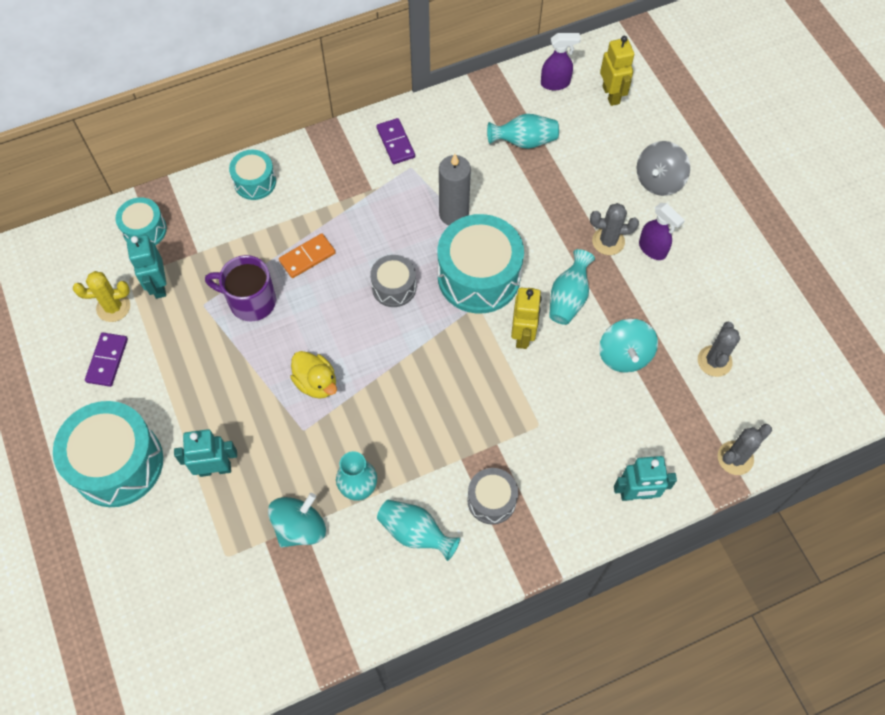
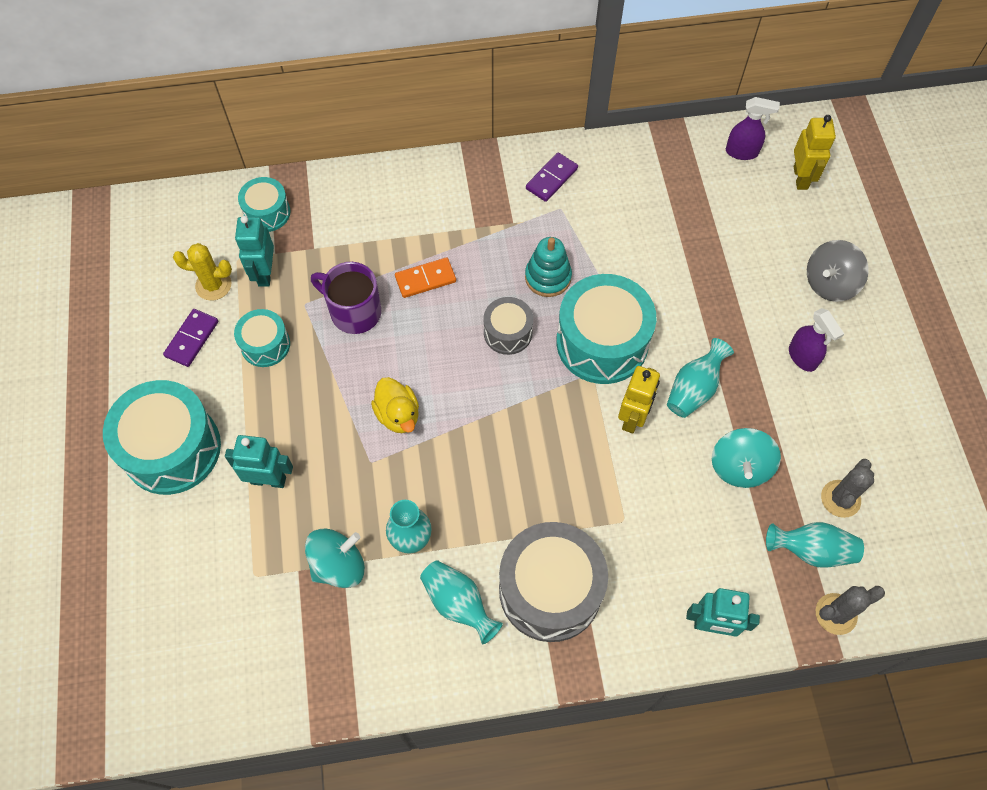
camera: 15 degrees right, 0 degrees up
(255, 182) = (393, 188): turquoise drum -> turquoise drum (265, 345)
(396, 143) = (551, 179): purple domino -> purple domino turned 45 degrees clockwise
(416, 230) = (548, 277): none -> turquoise stacking toy
(453, 214) = (593, 269): grey candle -> none
(491, 500) = (550, 590): grey drum -> grey drum, size x1.88
(524, 141) = (690, 208): turquoise vase -> turquoise vase (811, 550)
(608, 241) = (755, 337): grey cactus -> none

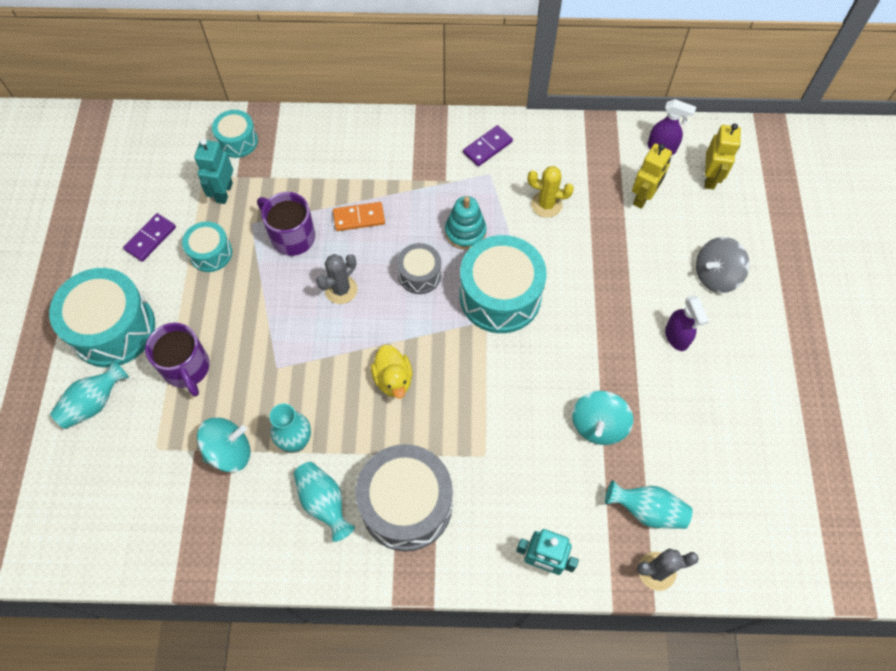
camera: 10 degrees right, 0 degrees up
(213, 285) = (179, 196): yellow cactus -> yellow cactus (546, 204)
(268, 480) = (187, 368): turquoise robot -> purple mug
(398, 415) = (309, 331): yellow duck -> yellow duck (393, 379)
(633, 418) = (512, 366): yellow robot -> yellow robot (643, 197)
(694, 389) = (573, 350): turquoise vase -> turquoise vase (94, 403)
(840, 499) = (683, 469): grey cactus -> grey cactus (341, 290)

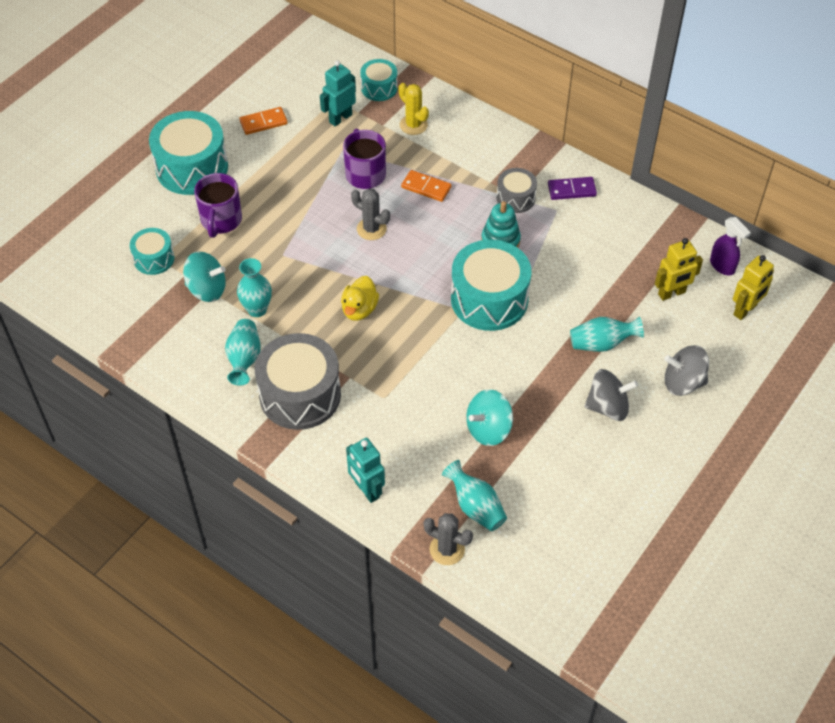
camera: 35 degrees right, 10 degrees down
(94, 403) = (143, 208): turquoise vase -> turquoise vase (602, 343)
(150, 238) = (263, 122): purple domino -> orange domino
(210, 253) = (297, 154): turquoise drum -> turquoise drum (154, 259)
(341, 290) = (371, 229): grey cactus -> grey cactus turned 45 degrees clockwise
(419, 275) = (439, 251): grey drum -> grey drum (515, 198)
(546, 204) = (584, 256): yellow cactus -> yellow cactus (413, 125)
(676, 337) = (608, 407): purple spray bottle -> grey spinning top

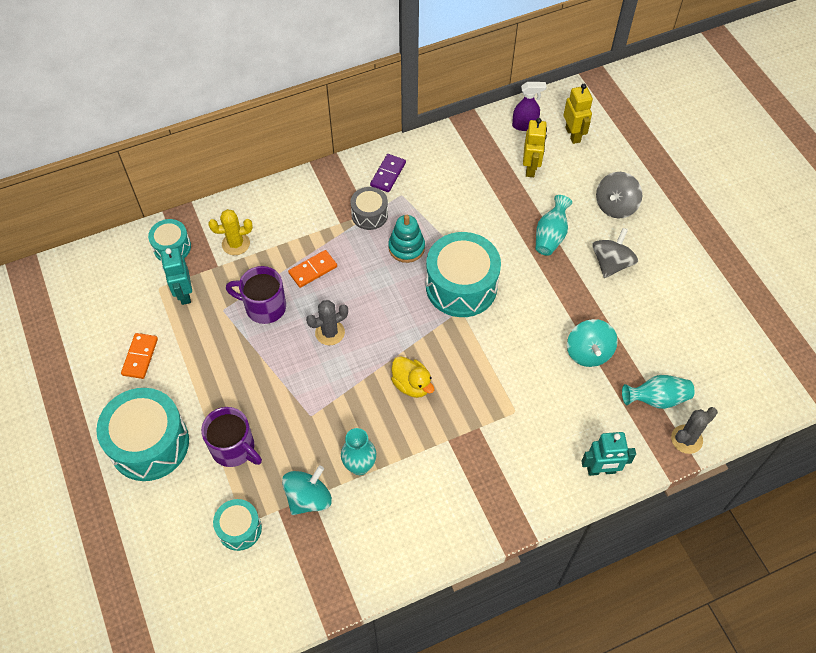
camera: 60 degrees left, 5 degrees up
(244, 359) = (409, 503): turquoise vase -> none
(300, 395) = (475, 475): grey drum -> none

